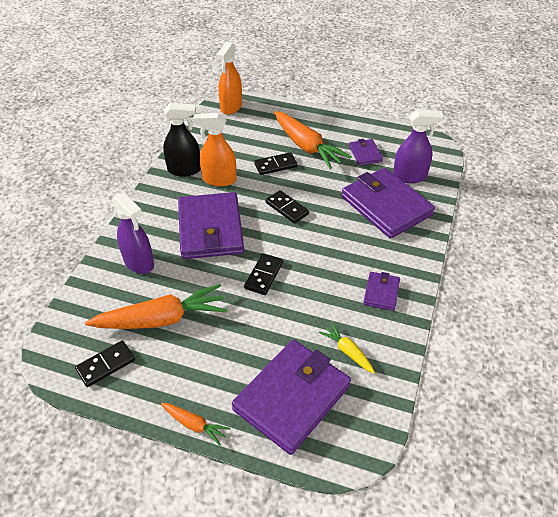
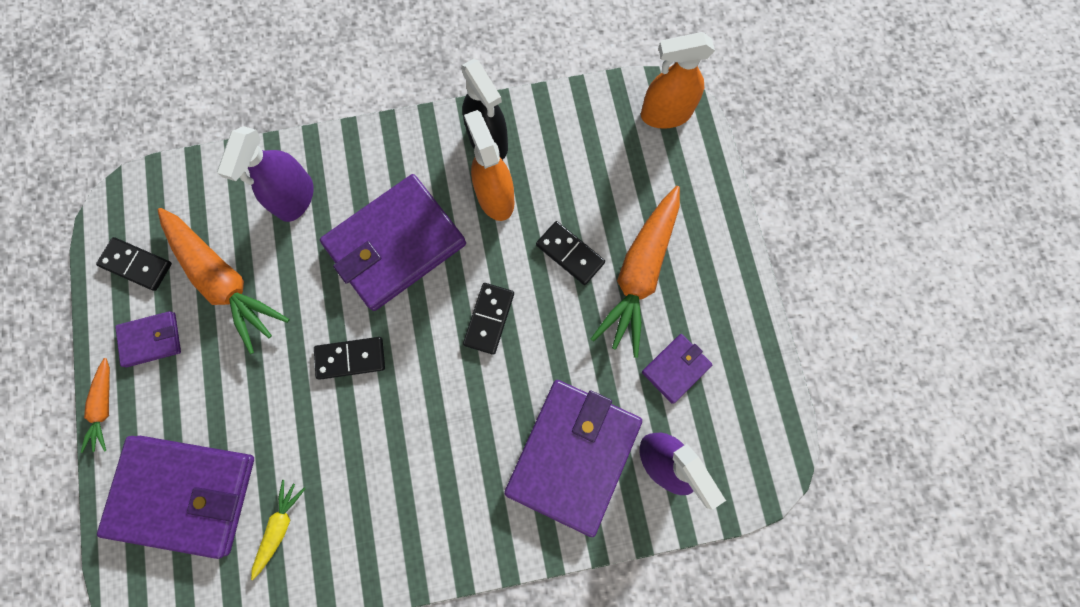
camera: 60 degrees right, 30 degrees up
(381, 293) = (397, 525): purple wallet -> purple wallet (151, 339)

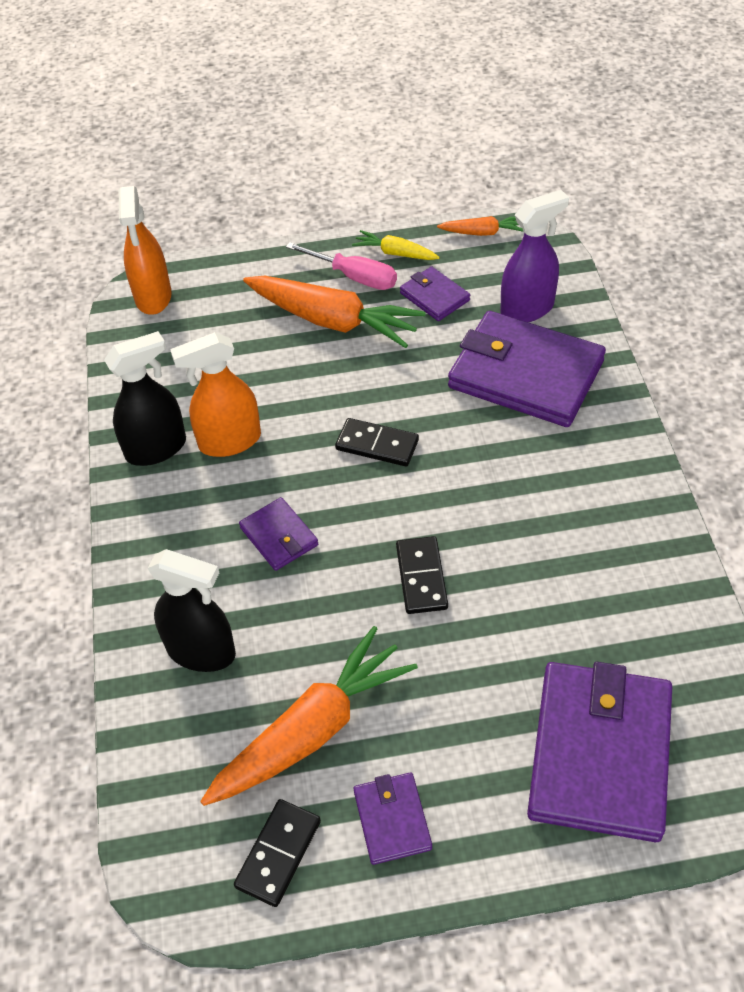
camera: 85 degrees left, 25 degrees down
(104, 407) = (489, 874): orange carrot -> orange carrot (483, 232)
(279, 527) = (628, 640): yellow carrot -> yellow carrot (395, 253)
(295, 198) = (201, 651): purple spray bottle -> black spray bottle
(396, 244) = (279, 536): purple wallet -> purple wallet, size x0.47
(570, 254) = (306, 376): black domino -> none
(700, 290) = (354, 277): none -> pink screwdriver

